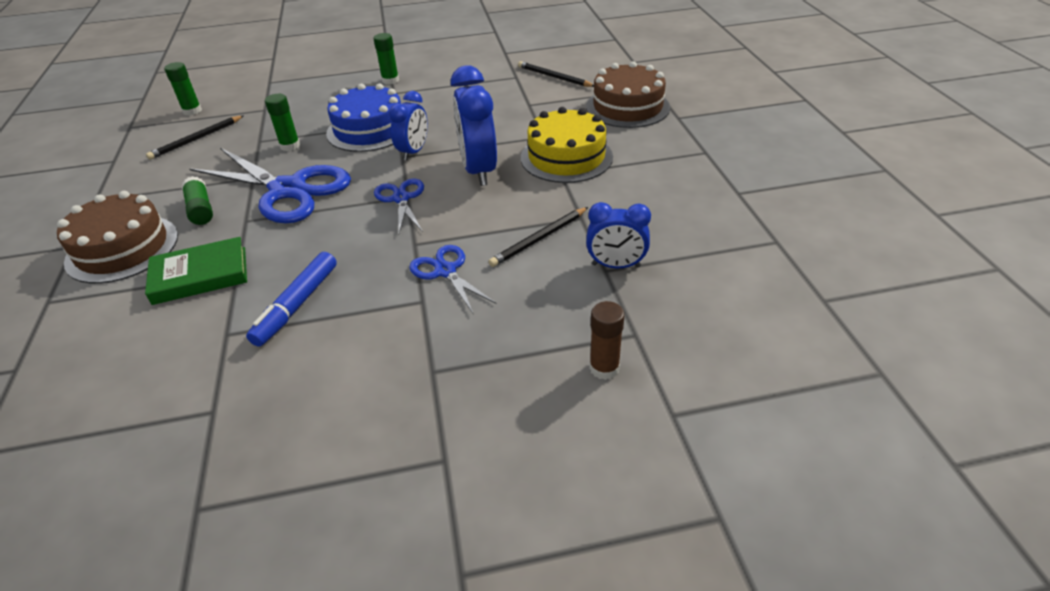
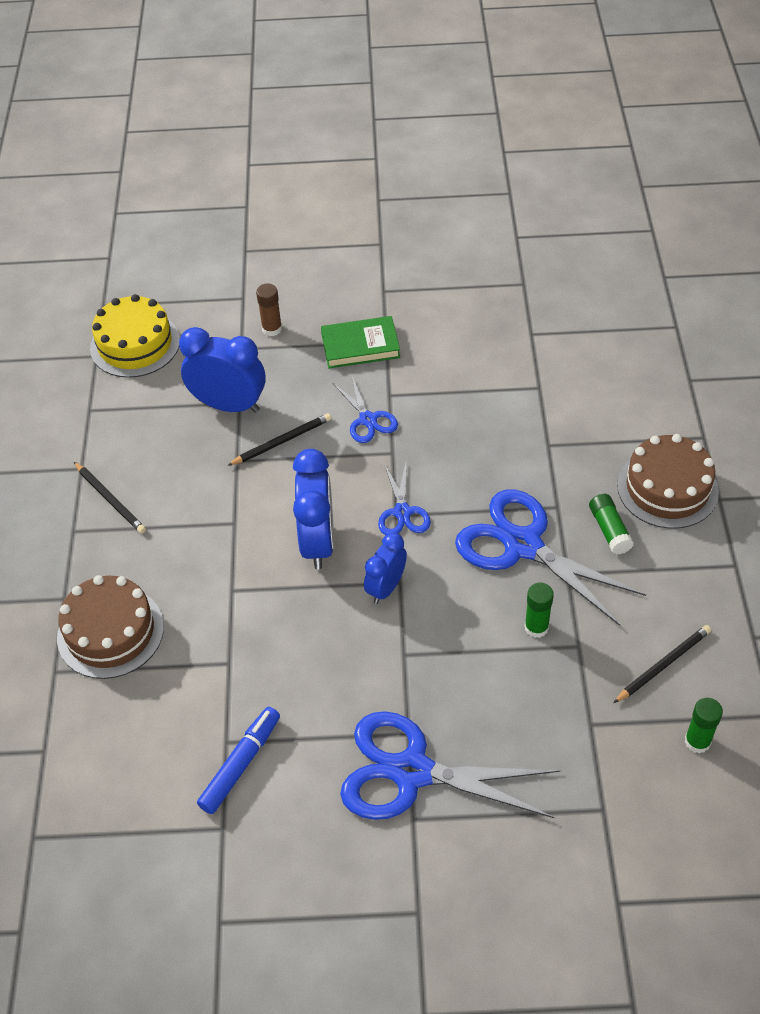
camera: 170 degrees left, 10 degrees up
(200, 275) = (579, 446): green book -> green book (360, 346)
(297, 305) = (489, 405): blue marker -> blue marker (241, 764)
(369, 129) = (439, 644): blue cake -> none
(390, 80) = (412, 772): green glue stick -> blue scissors
(554, 77) = (173, 729): black pencil -> black pencil (110, 499)
(566, 157) = (219, 548): yellow cake -> yellow cake (135, 344)
(616, 265) = (229, 405): blue clock -> blue clock, size x1.62

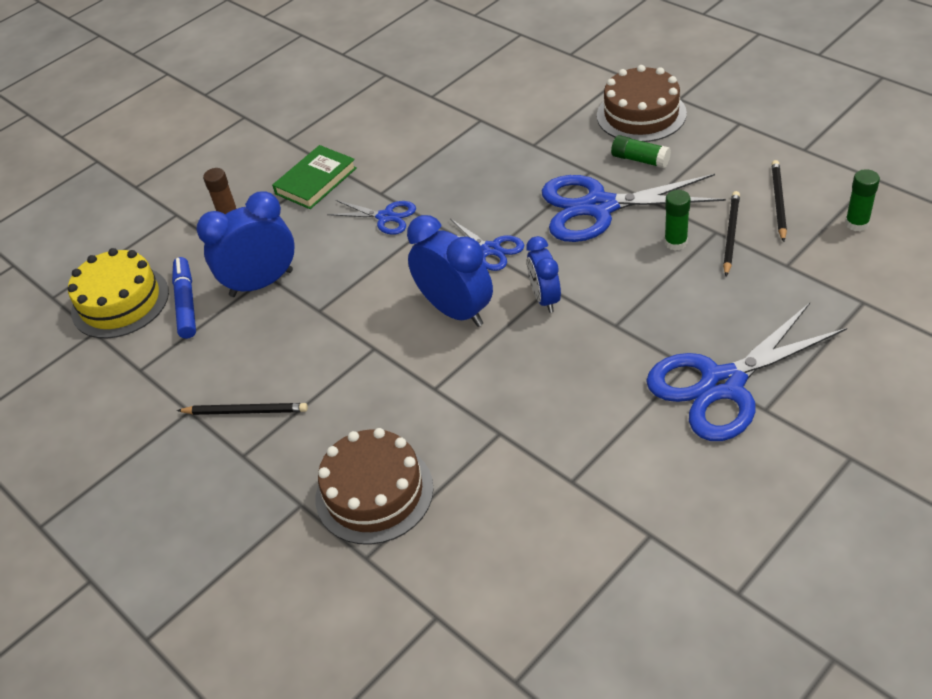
camera: 40 degrees left, 5 degrees down
(241, 764) = (602, 484): blue marker -> blue marker (186, 303)
(282, 441) = (338, 274): black pencil -> black pencil (730, 234)

